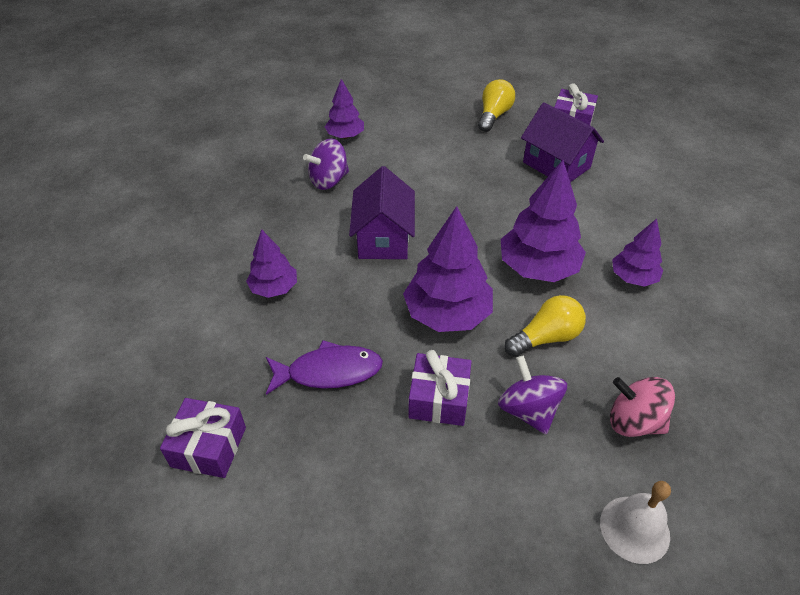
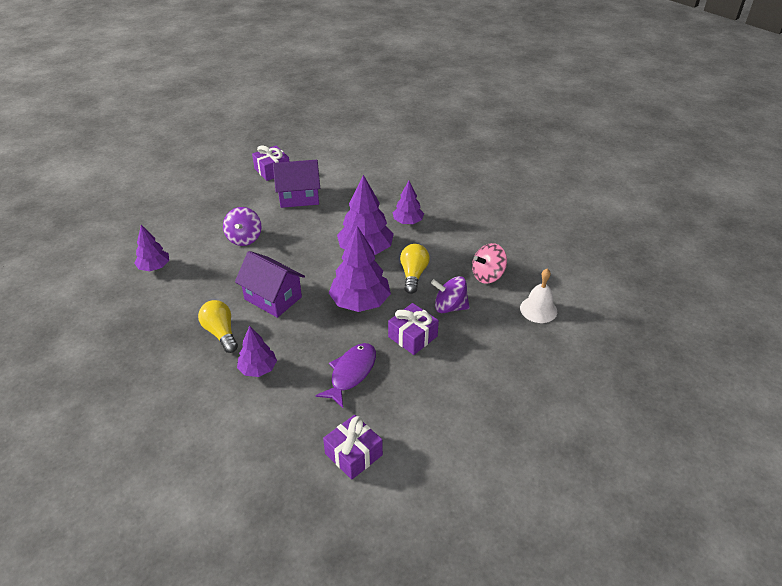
camera: 55 degrees left, 5 degrees down
(329, 180) = (189, 297): purple spinning top -> purple spinning top (244, 238)
(493, 116) = (225, 194): yellow light bulb -> yellow light bulb (221, 333)

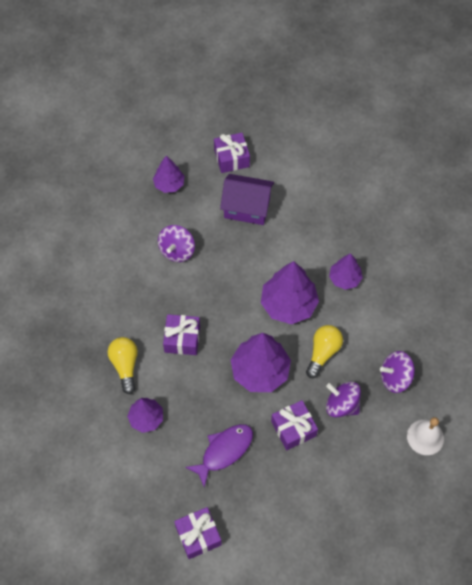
camera: 20 degrees right, 20 degrees up
(154, 267) = (85, 263): purple tree -> purple tree (169, 184)
(273, 298) = (182, 339): purple house -> purple gift
(488, 275) = (395, 378): pink spinning top -> purple spinning top

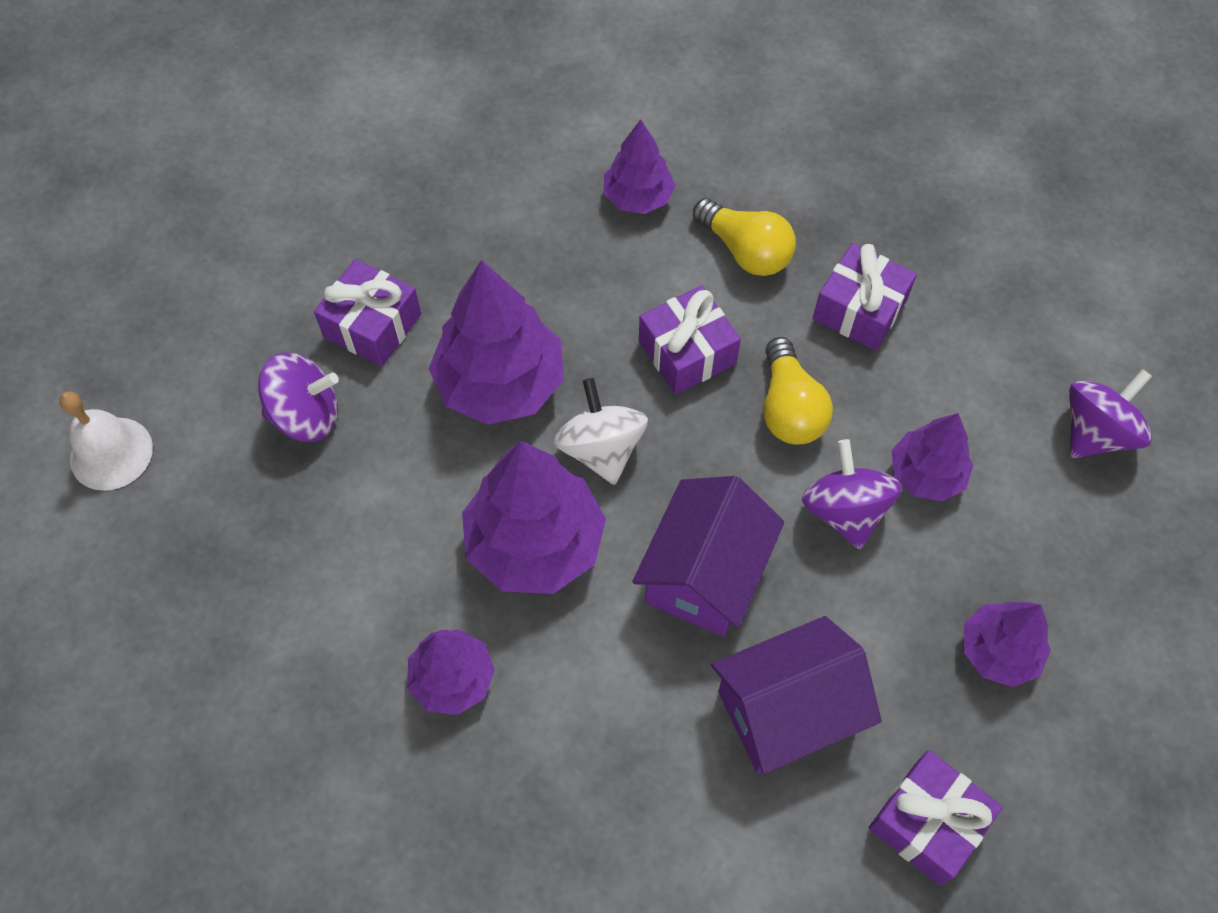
camera: 145 degrees right, 0 degrees up
(139, 245) = (926, 474): none -> purple tree
(198, 535) = (425, 99): purple gift -> purple gift (859, 309)
(224, 451) = (469, 225): purple fish -> none
(240, 260) = (704, 574): none -> purple house
(241, 322) = (601, 449): none -> white spinning top
(323, 353) = (401, 489): yellow light bulb -> yellow light bulb (789, 408)
(395, 378) = (226, 529): purple spinning top -> purple spinning top (1095, 432)

